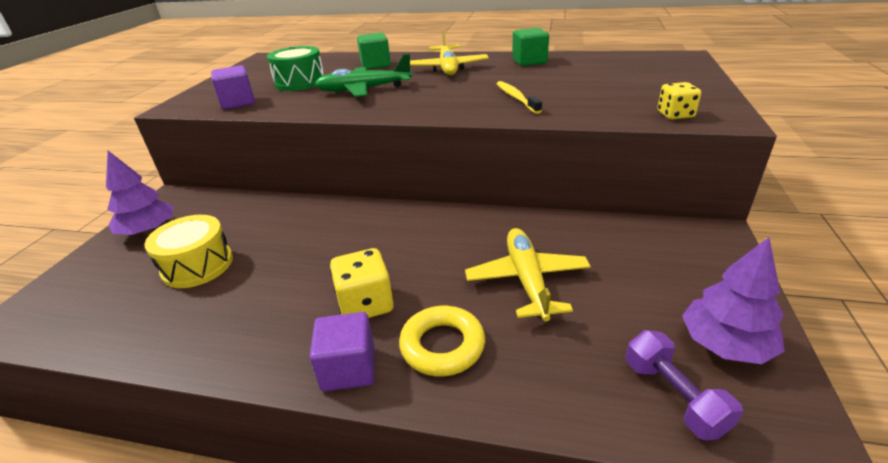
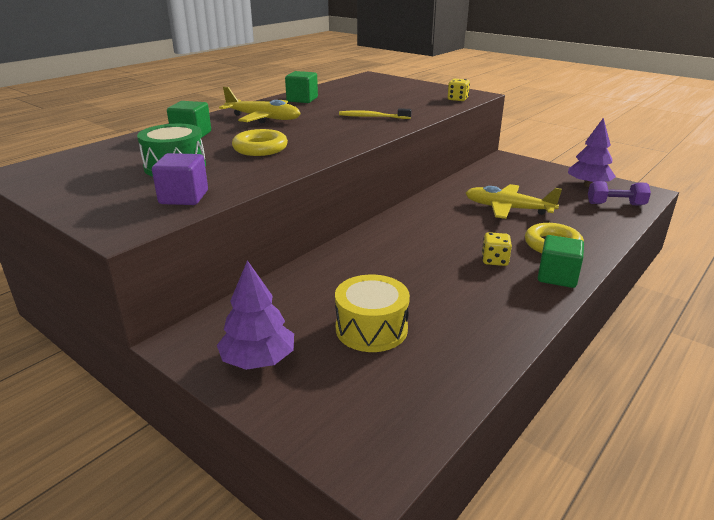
camera: 65 degrees left, 5 degrees down
(348, 368) = (557, 277): purple cube -> green cube
(364, 90) = (260, 148): green plane -> yellow ring
(366, 304) = (494, 260): yellow dice -> yellow dice, size x0.65

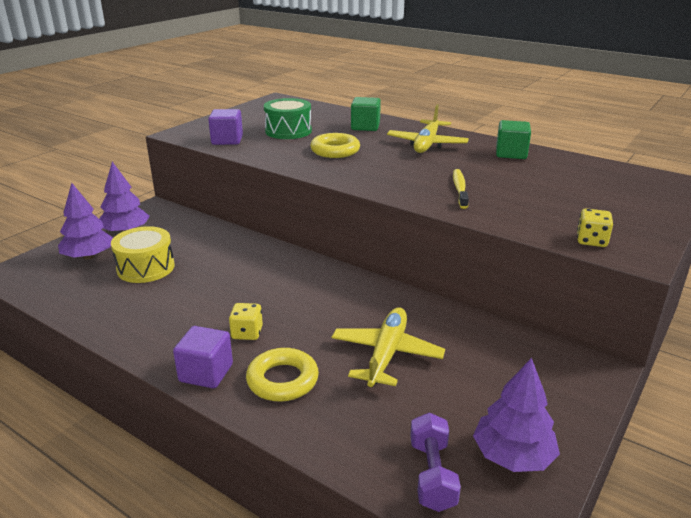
camera: 85 degrees right, 0 degrees up
(332, 385) = (89, 256): none -> purple tree
(557, 277) = (206, 373): green cube -> purple cube

